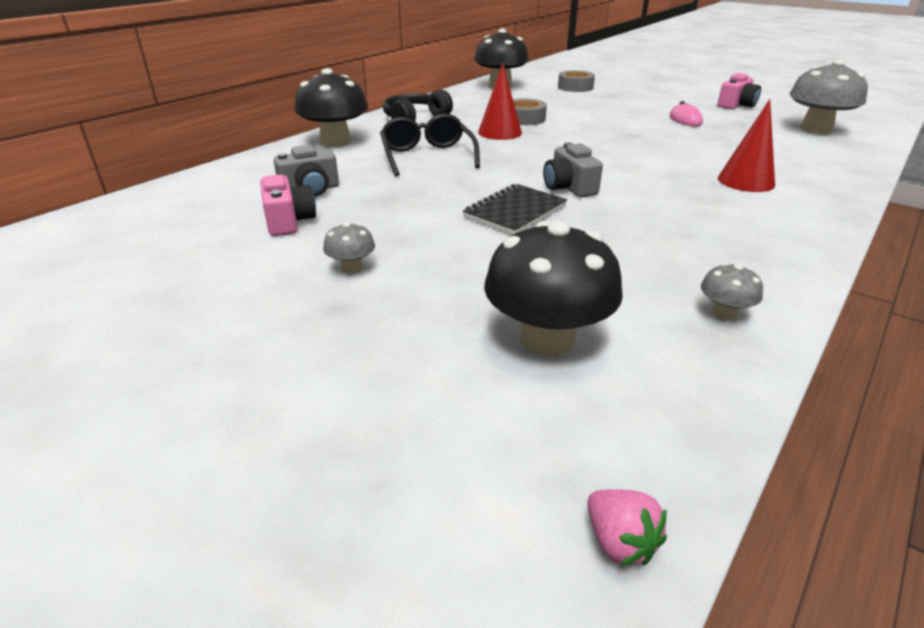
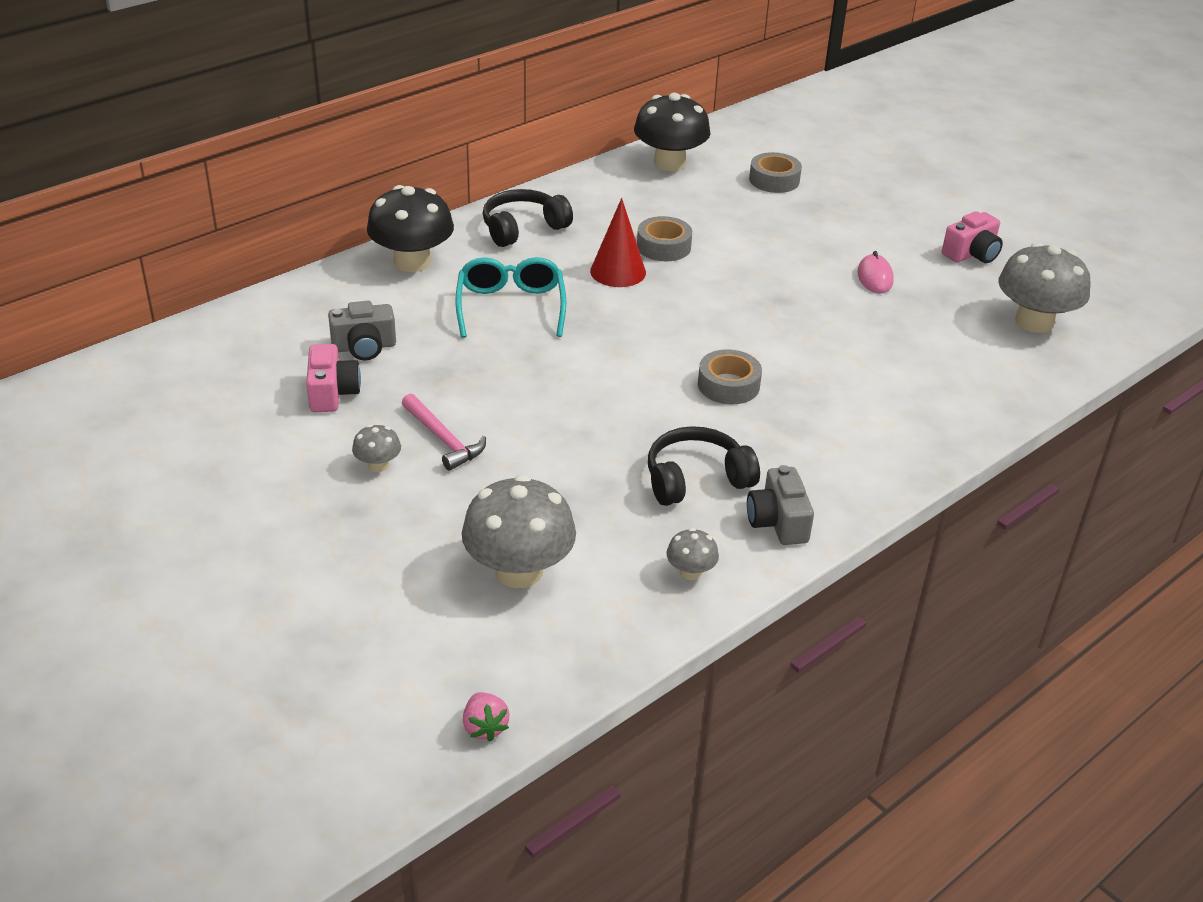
camera: 10 degrees right, 5 degrees up
(410, 241) = (444, 440): none -> pink hammer
(427, 156) = (511, 306): black glasses -> turquoise glasses
(515, 212) = (567, 414): black notebook -> none
(547, 339) = (519, 571): black mushroom -> grey mushroom
(569, 187) = (646, 385): grey camera -> grey camera (778, 522)
(635, 181) = (728, 385): none -> grey tape
(663, 241) = (696, 479): none -> black headphones
(746, 181) = (857, 405): red cone -> none

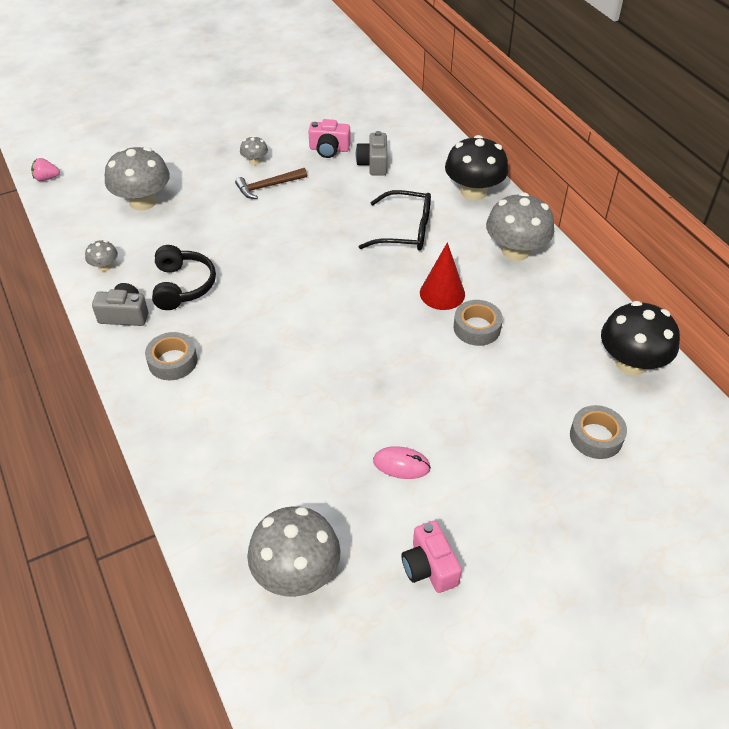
camera: 105 degrees right, 10 degrees up
(444, 440) = (267, 186): pink hammer -> brown hammer
(511, 306) = (405, 231): turquoise glasses -> black glasses
(523, 228) = (515, 251): black headphones -> grey mushroom
(728, 385) = (275, 324): grey tape -> grey tape (172, 361)

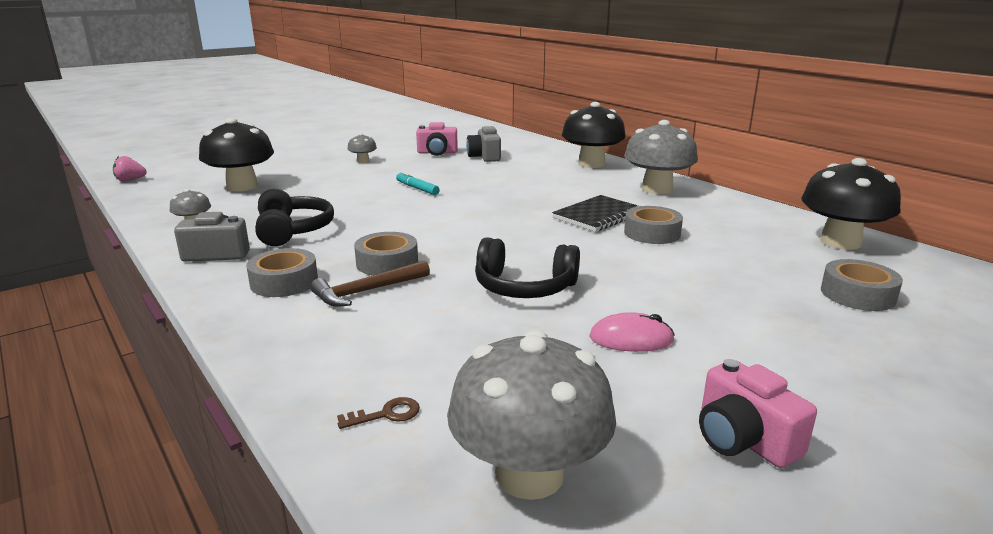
camera: 10 degrees left, 25 degrees down
(143, 201) = (242, 186): grey mushroom -> black mushroom
(226, 513) = (386, 414): none -> brown key
(251, 345) = (387, 263): none -> grey tape
(267, 186) = (380, 172): brown hammer -> brown hammer (366, 291)
(296, 224) = (417, 188): none -> turquoise marker
(346, 392) = (524, 287): none -> black headphones
(405, 231) = (536, 186): black glasses -> none
(442, 293) = (598, 216): red cone -> black notebook

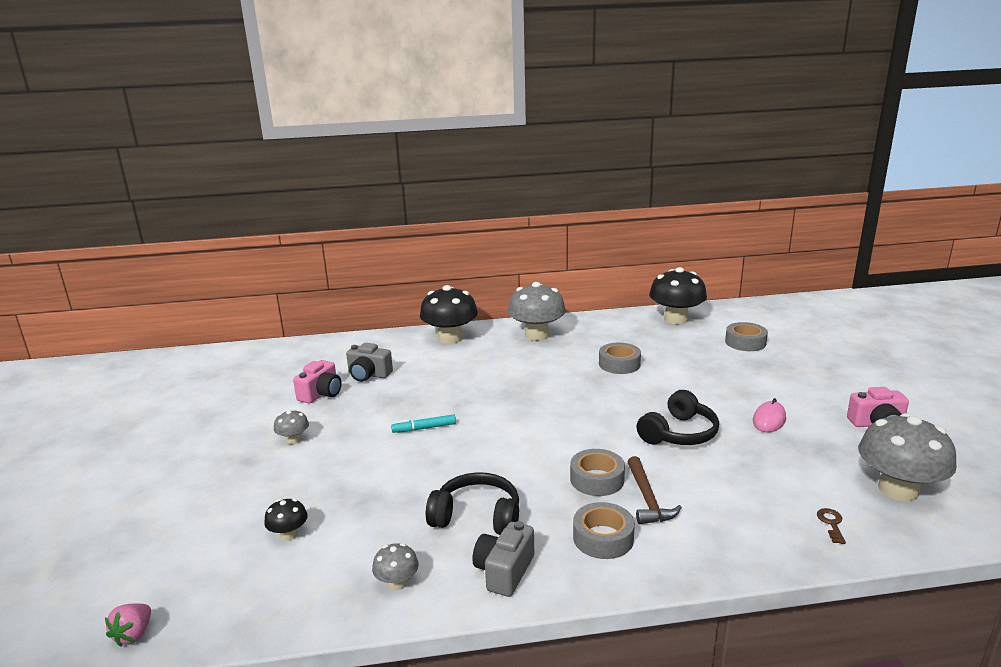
camera: 60 degrees left, 0 degrees up
(242, 186) = (289, 534): black mushroom -> black mushroom, size x0.47
(598, 216) = (571, 371): black notebook -> none

